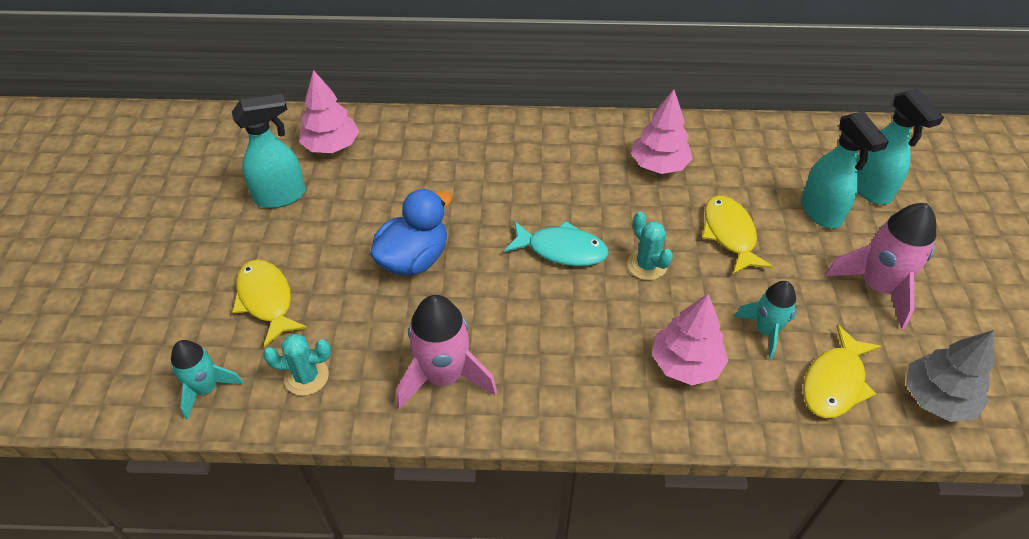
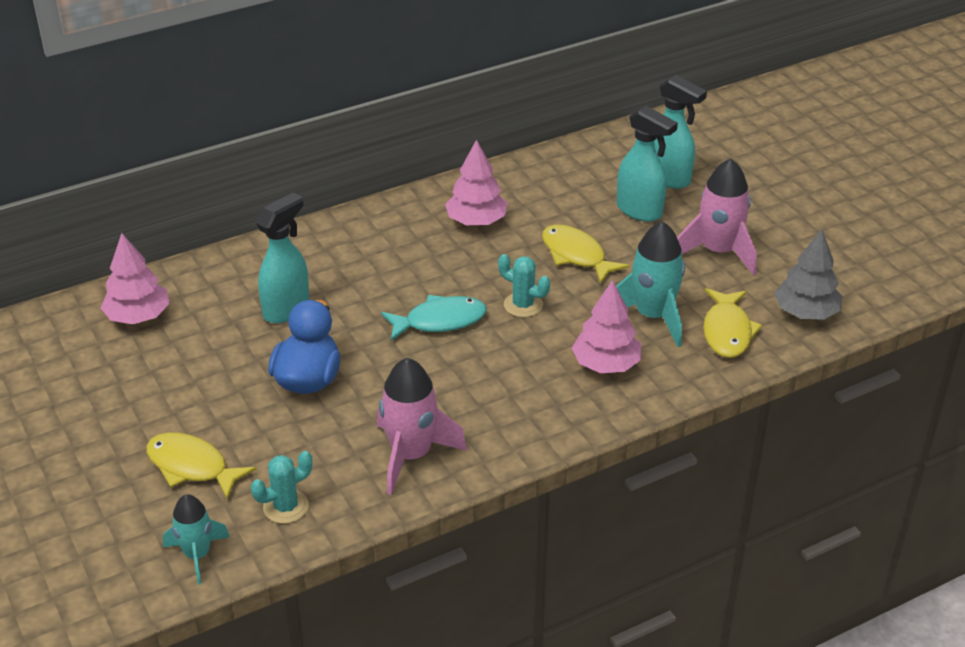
camera: 30 degrees left, 10 degrees down
(281, 196) = (125, 378): turquoise spray bottle -> turquoise spray bottle (287, 309)
(765, 331) = (652, 316): turquoise rocket -> turquoise rocket, size x1.59

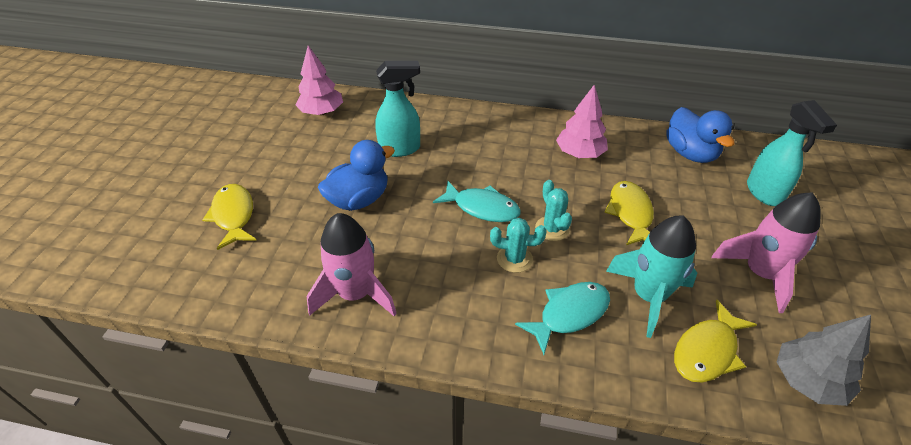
camera: 40 degrees right, 5 degrees up
(197, 555) = (162, 276): turquoise rocket -> none
(286, 507) = (243, 278): turquoise cactus -> turquoise cactus (514, 259)
(576, 170) = (690, 153): none -> blue duck
(606, 364) = (569, 314): pink tree -> turquoise fish
(640, 211) = (716, 206): turquoise spray bottle -> none

